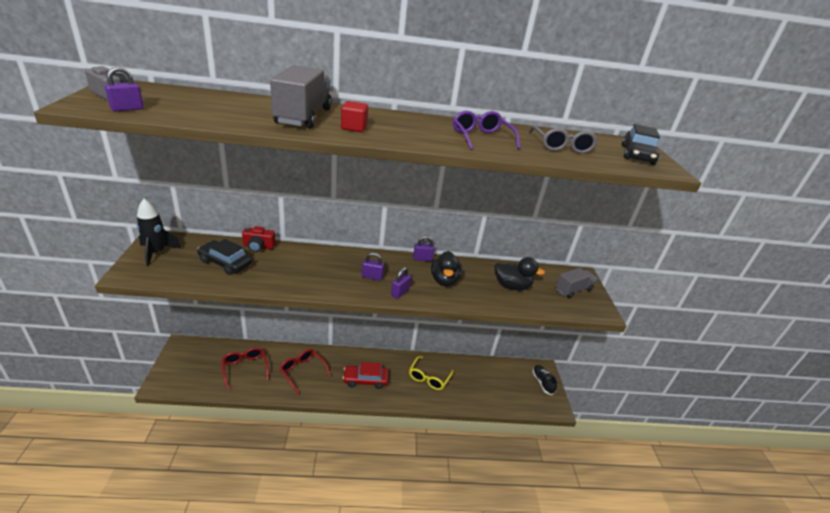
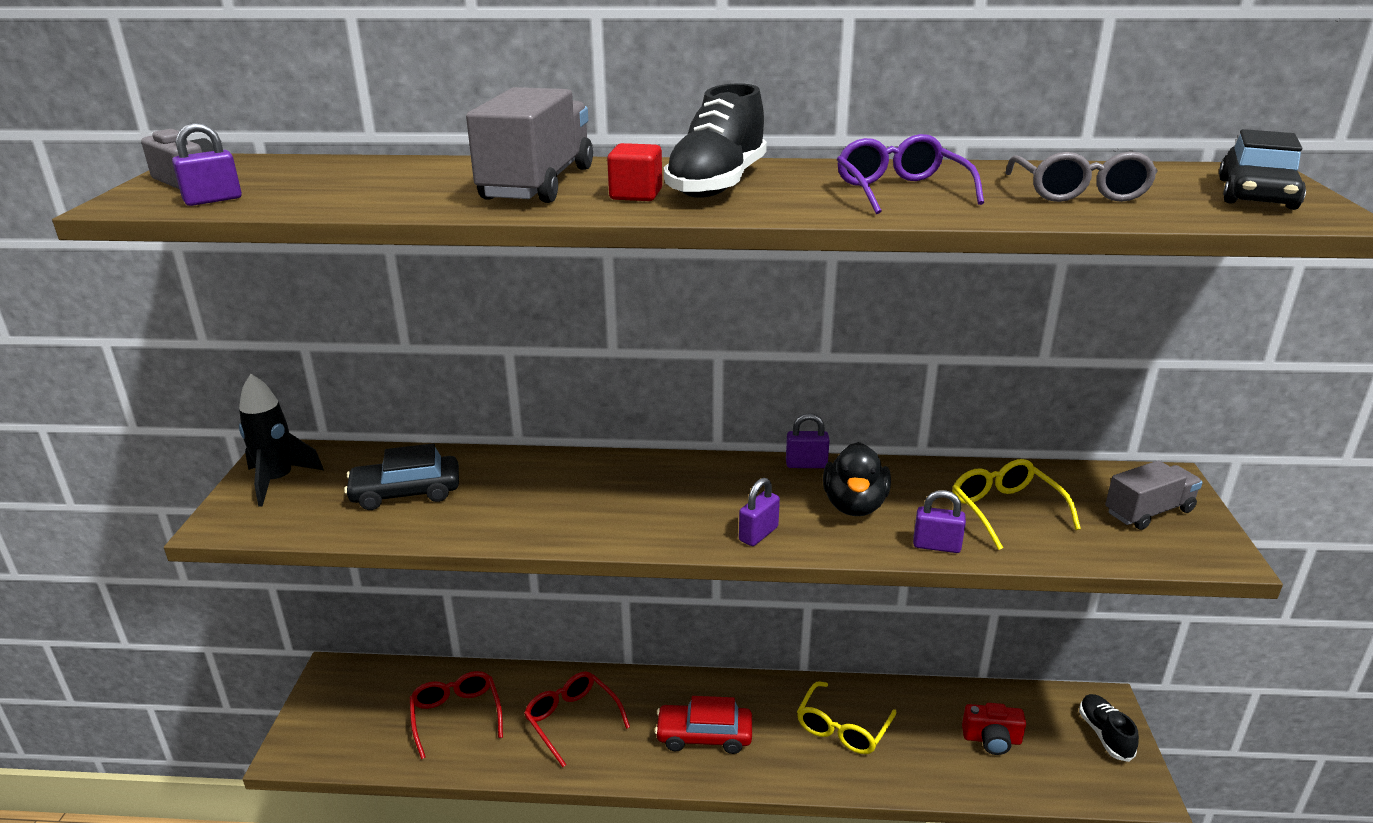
camera: 10 degrees right, 5 degrees down
(225, 263) = (406, 492): black car -> black car turned 45 degrees counterclockwise
(258, 246) = (471, 459): red camera -> red camera (992, 739)
(372, 277) = (699, 505): purple padlock -> purple padlock (936, 546)
(393, 125) = (717, 184): none -> black shoe
(511, 286) = (1005, 510): black duck -> yellow glasses

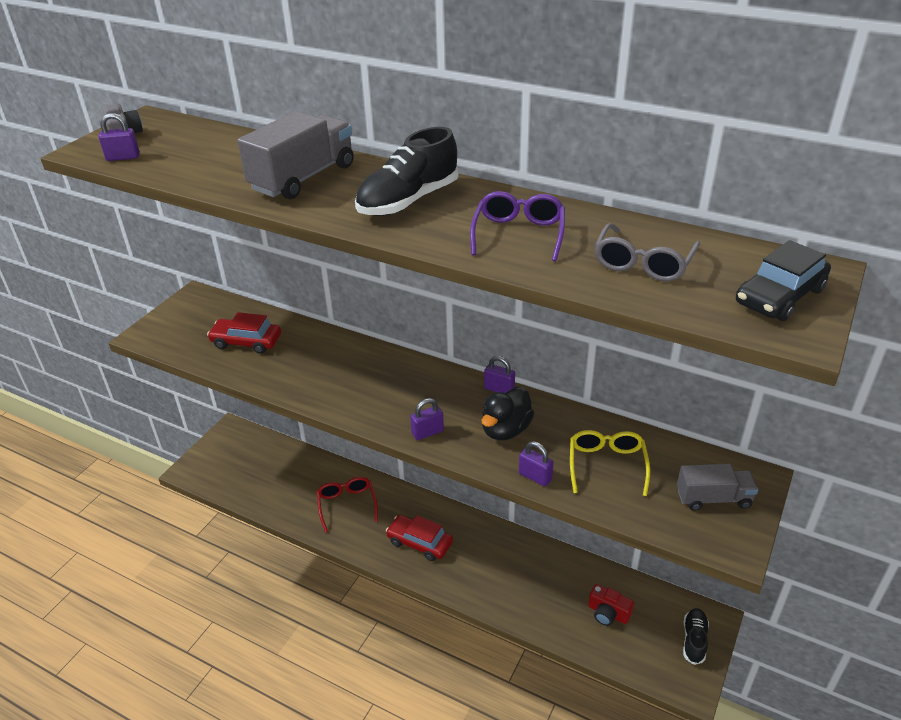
camera: 25 degrees right, 10 degrees up
(278, 481) = (185, 314): black rocket -> none
(406, 492) = (246, 342): black car -> red car
(456, 715) = (284, 479): red glasses -> none
(636, 195) = (348, 201): red cube -> none
(842, 728) = (510, 569): yellow glasses -> none

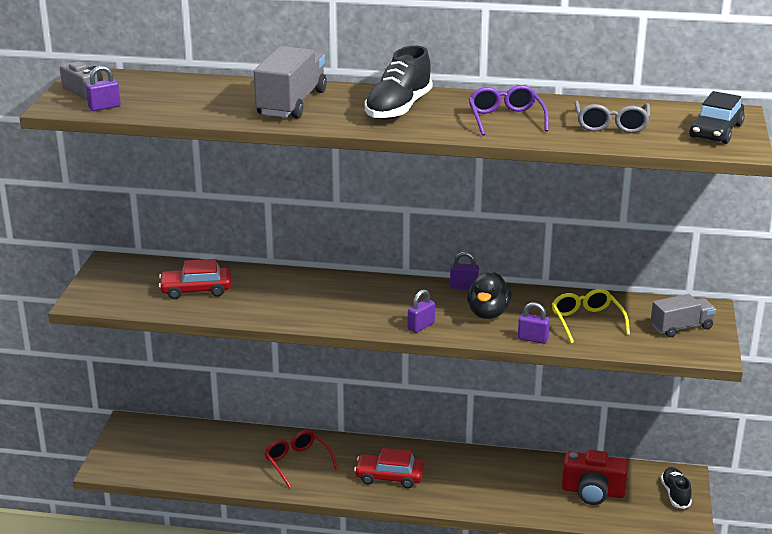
camera: 20 degrees left, 10 degrees down
(608, 613) = (593, 492): red camera -> red camera, size x1.55

